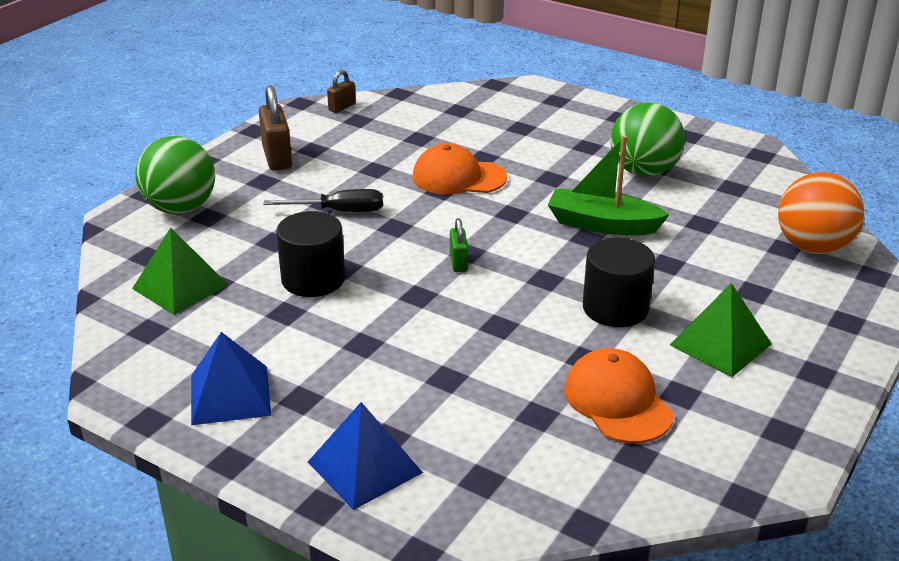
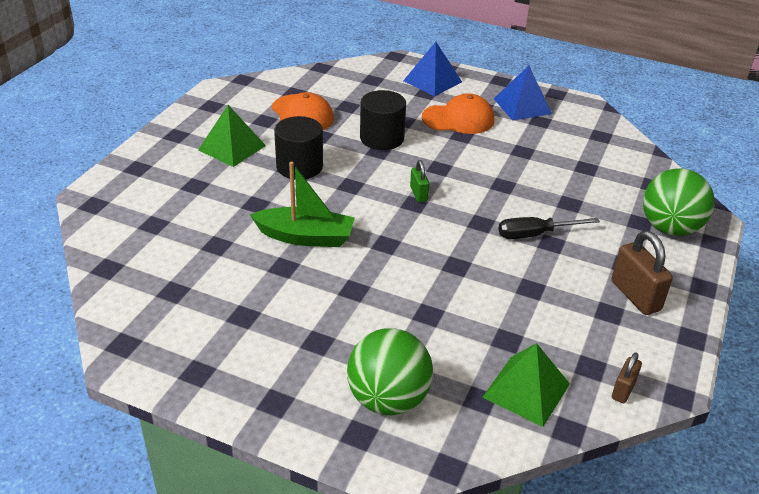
camera: 170 degrees right, 5 degrees up
(180, 286) = (606, 163): green pyramid -> green pyramid (526, 390)
(313, 279) = (519, 174): black cylinder -> black cylinder (382, 138)
(458, 177) = (445, 283): orange cap -> orange cap (458, 119)
(643, 172) = (260, 305): green ball -> green ball (388, 399)
(813, 247) = (129, 226): orange ball -> none

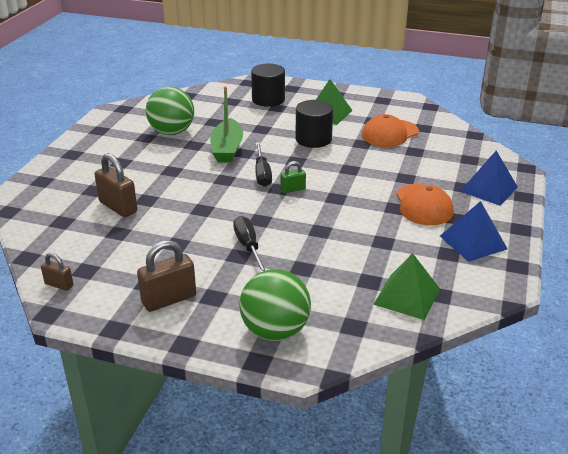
camera: 85 degrees right, 5 degrees down
(378, 213) = (262, 174): none -> black screwdriver
(382, 138) = (370, 169): black cylinder -> black cylinder (268, 99)
(388, 399) = (67, 188): green ball -> green ball (172, 132)
(446, 341) = (118, 207): none -> brown padlock
(526, 390) = (66, 240): green pyramid -> green pyramid (407, 296)

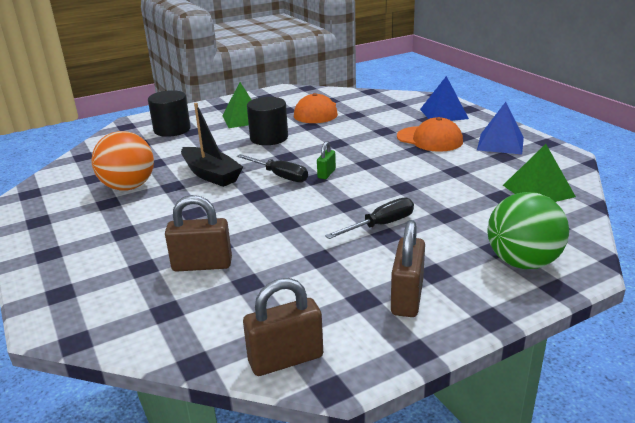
camera: 45 degrees left, 5 degrees down
(59, 285) = (286, 359): brown padlock -> brown padlock, size x1.78
(172, 132) = (128, 187): green ball -> orange ball
(227, 149) = (211, 175): green boat -> black boat
(248, 247) = (380, 225): black screwdriver -> black screwdriver turned 120 degrees clockwise

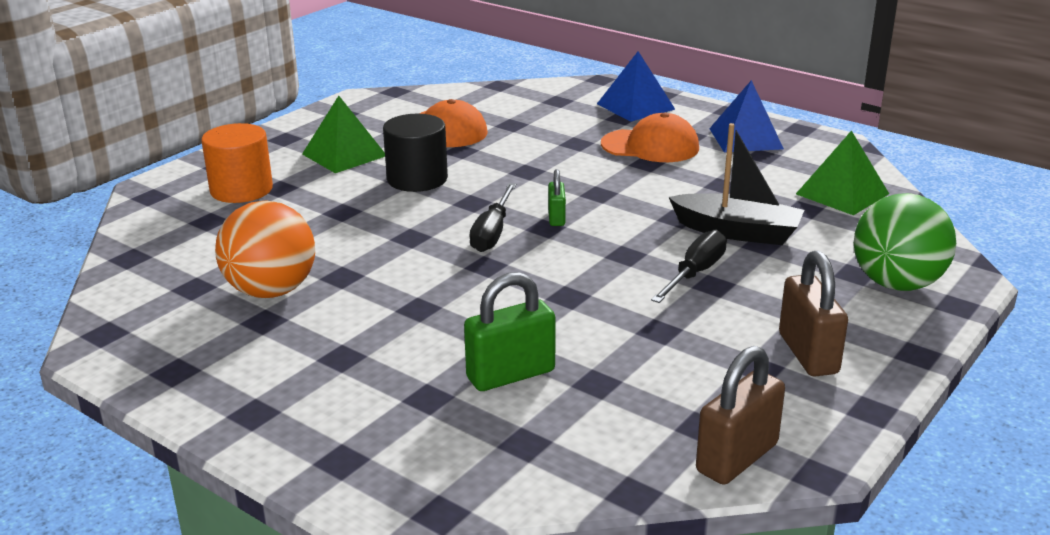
camera: 25 degrees left, 0 degrees up
(172, 130) = (241, 190): black cylinder -> orange cylinder
(202, 265) = (511, 375): brown padlock -> green padlock
(211, 175) = (386, 249): black boat -> black boat (737, 232)
(279, 176) = (492, 232): black screwdriver -> black screwdriver turned 90 degrees clockwise

